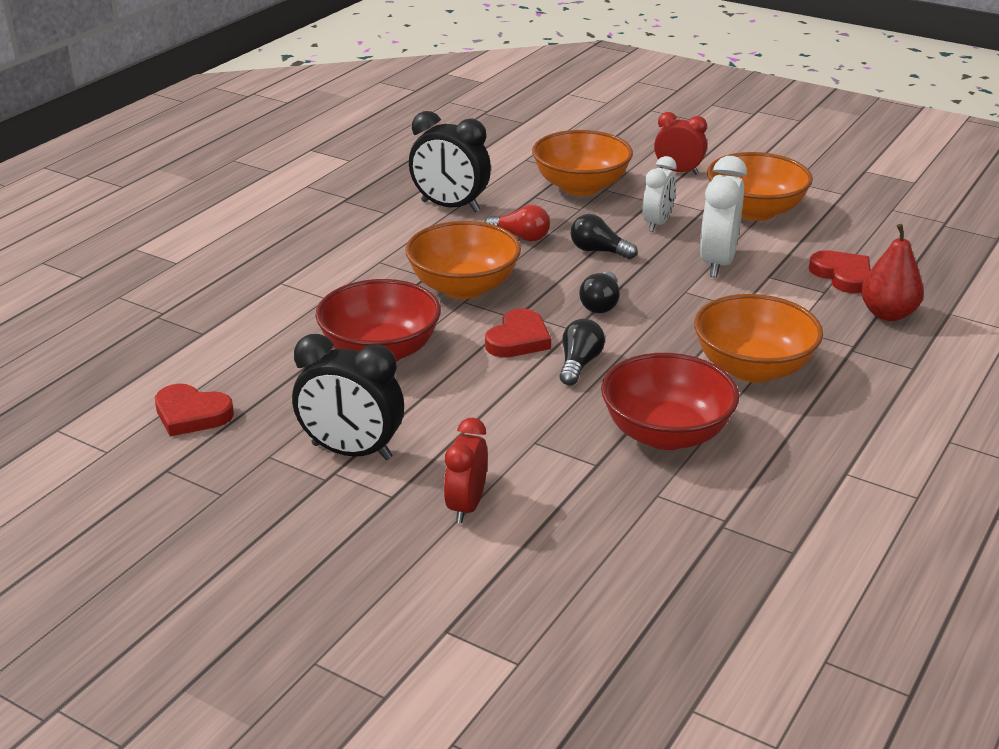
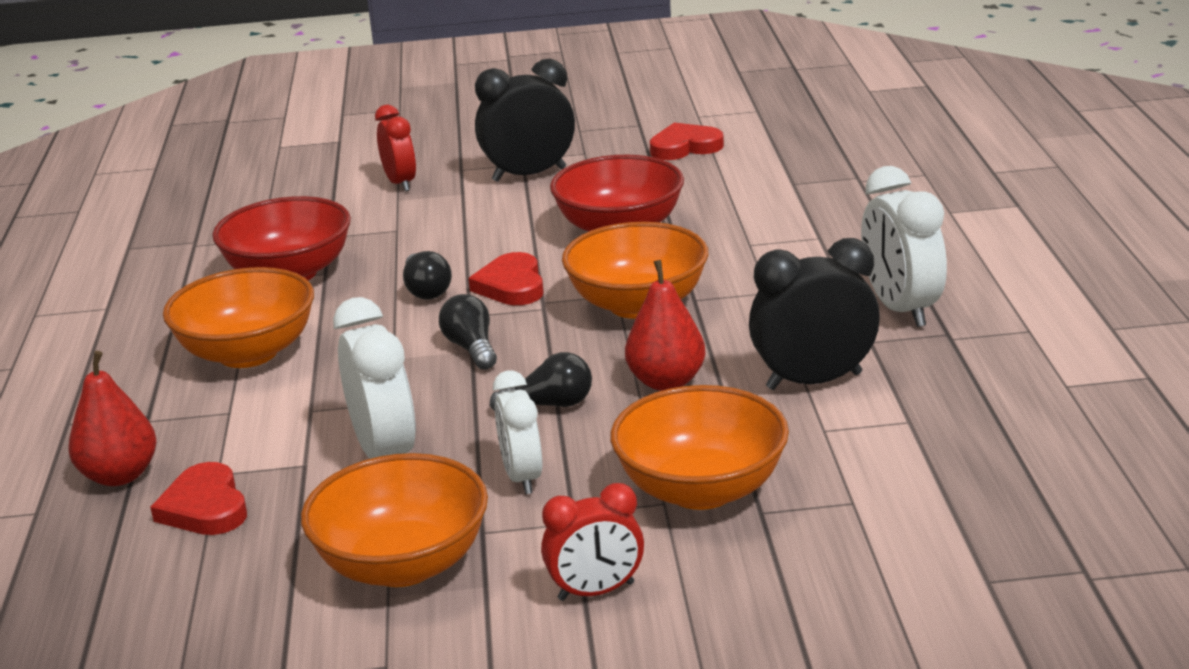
camera: 145 degrees right, 5 degrees down
(337, 220) = (900, 309): none -> white clock
(521, 237) = (666, 382): red light bulb -> red pear
(842, 275) = (205, 507): red heart -> red heart turned 45 degrees clockwise

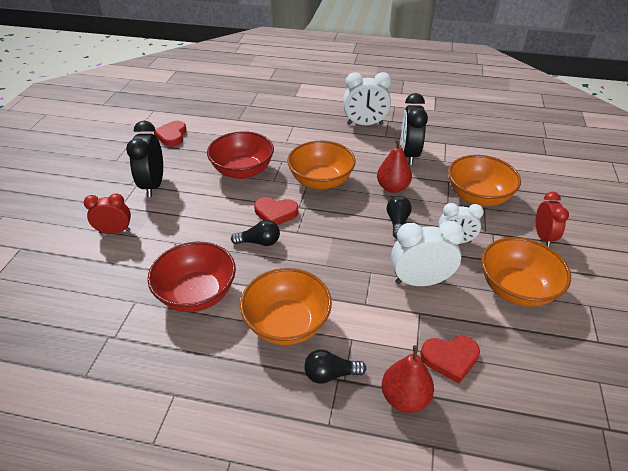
camera: 75 degrees left, 15 degrees up
(471, 348) = (332, 237): black light bulb -> black light bulb (330, 374)

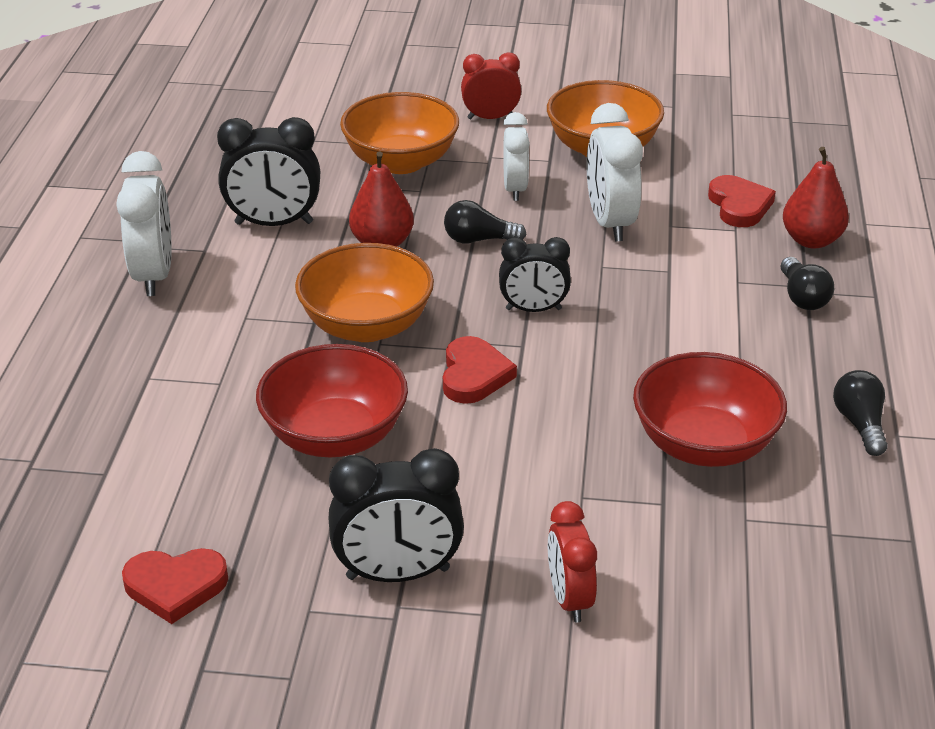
camera: 95 degrees left, 5 degrees down
(259, 242) = (559, 387): black light bulb -> black light bulb (859, 424)
(287, 323) = (731, 341): orange bowl -> none
(328, 238) = (533, 309): none -> black clock

